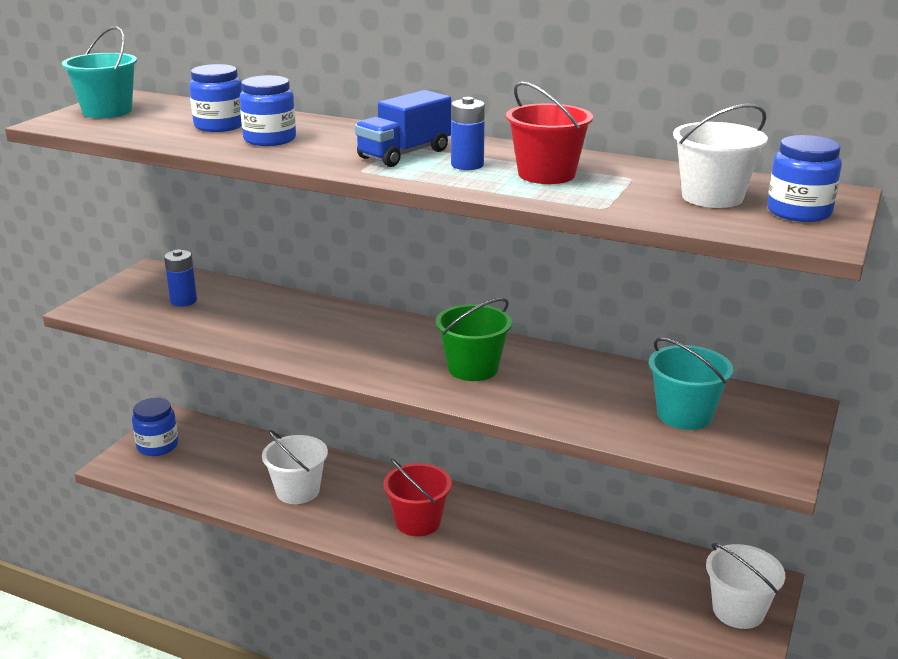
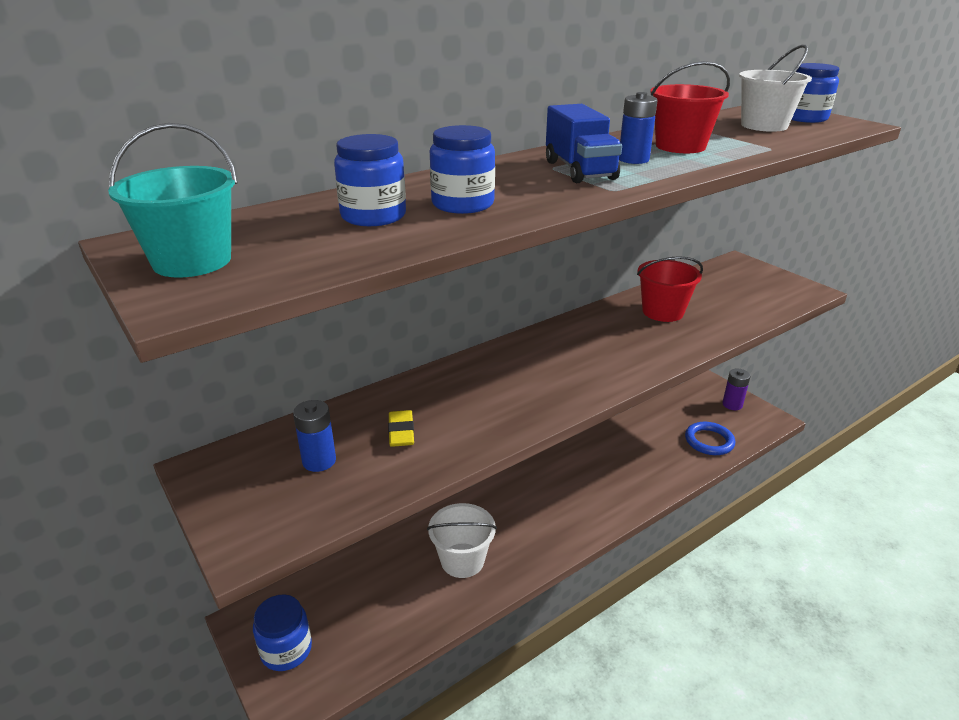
camera: 60 degrees left, 5 degrees up
(239, 316) = (401, 432): none -> yellow eraser
(418, 522) = (559, 502): red bucket -> red bucket (662, 312)
(473, 368) = (613, 343): green bucket -> none
(630, 605) = (709, 441): none -> blue ring
(684, 415) = (730, 294): turquoise bucket -> none
(738, 611) = (732, 404): white bucket -> purple battery

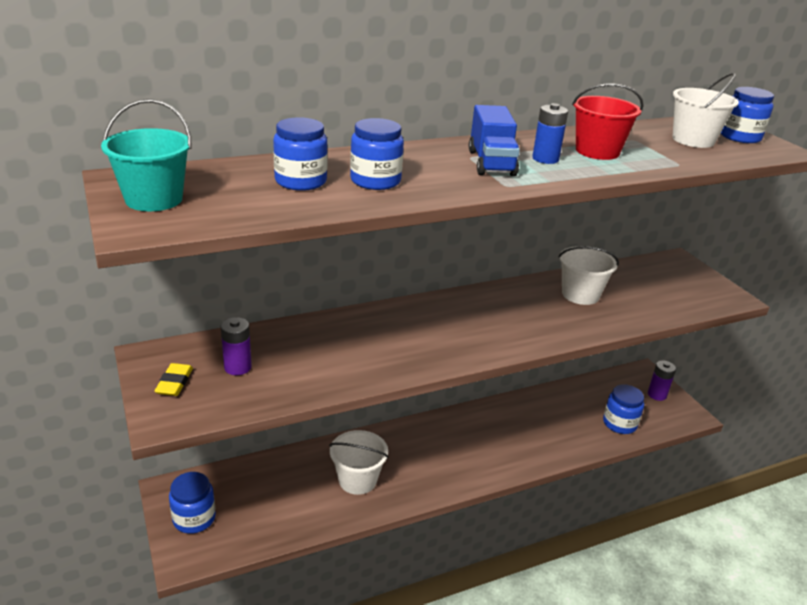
camera: 10 degrees right, 0 degrees up
(319, 461) = (237, 367): blue battery -> purple battery
(401, 432) = (309, 357): yellow eraser -> yellow eraser (174, 383)
(662, 312) = (580, 294): red bucket -> white bucket
(709, 441) = (619, 423): blue ring -> blue jar

